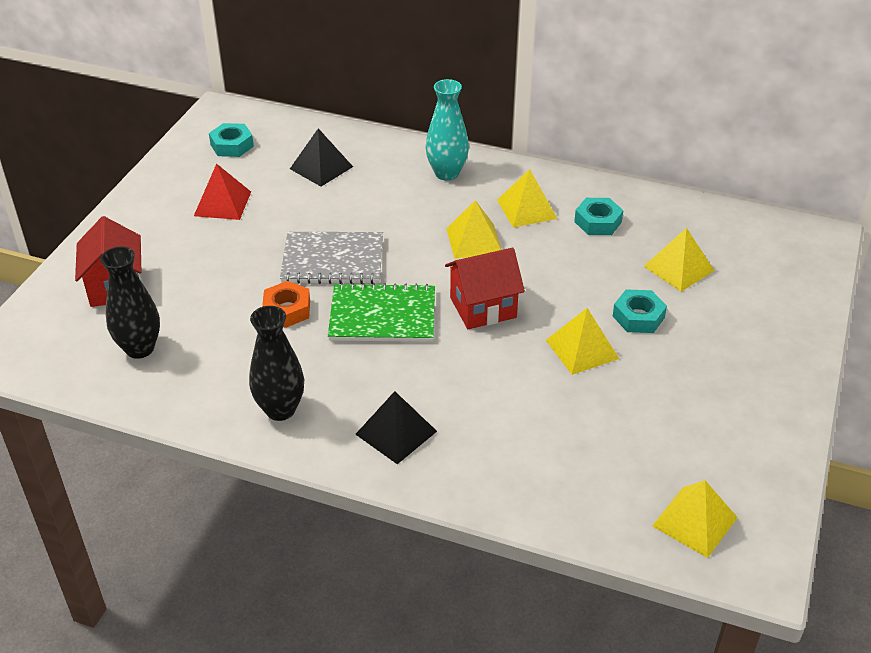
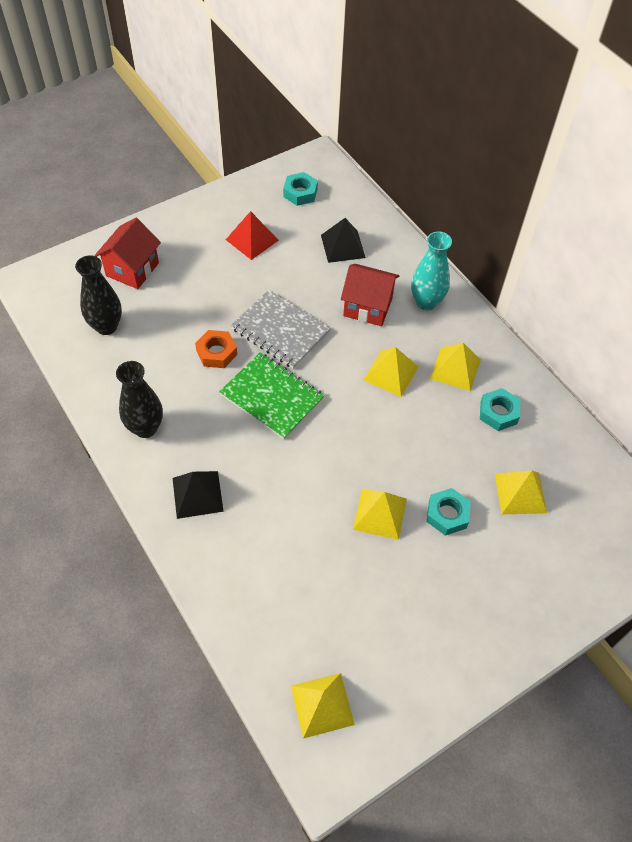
camera: 35 degrees right, 15 degrees up
(483, 307) = (344, 434): red house -> red house (368, 307)

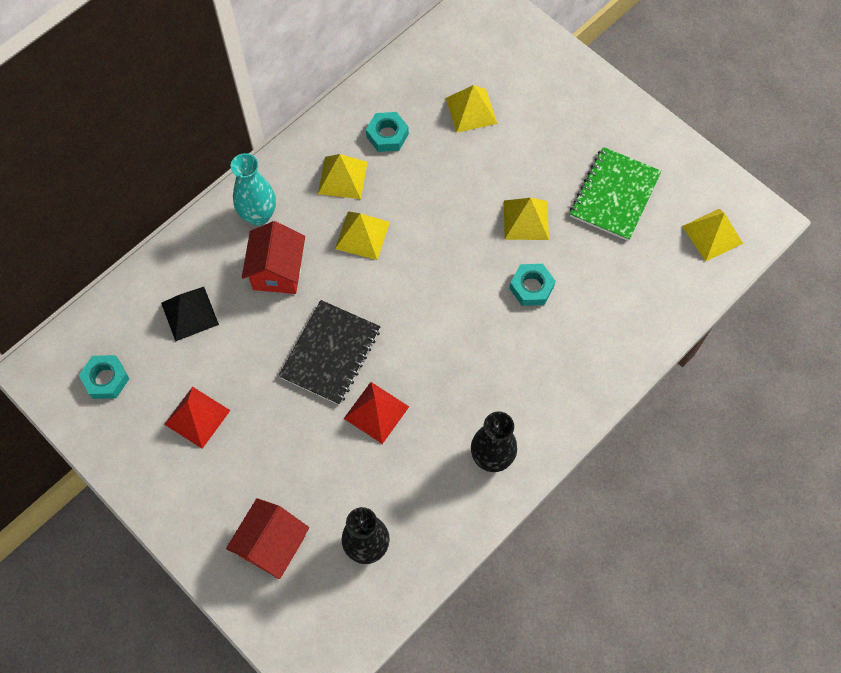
camera: 100 degrees left, 10 degrees up
(132, 269) = (272, 545): red house -> red house turned 75 degrees counterclockwise
(197, 494) = (553, 384): black pyramid -> none
(216, 352) = (376, 412): orange nut -> red pyramid
(272, 396) = (420, 342): green notebook -> green notebook (614, 195)
(280, 330) = (330, 353): grey notebook -> black notebook
(447, 514) = (510, 165): turquoise nut -> turquoise nut (531, 287)

